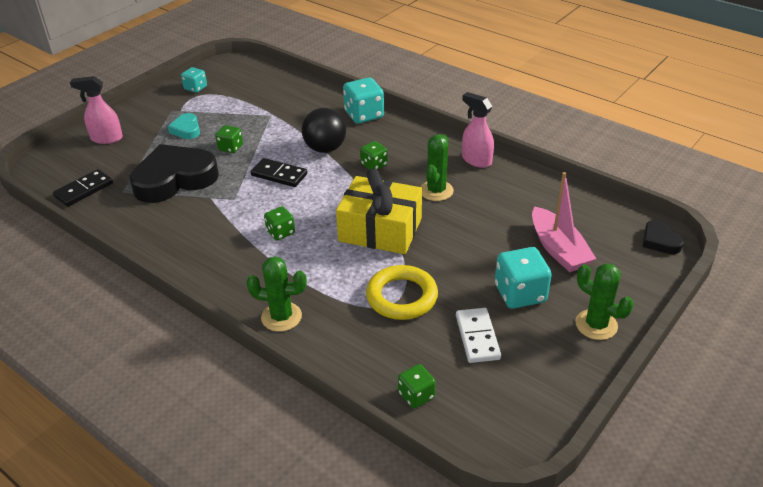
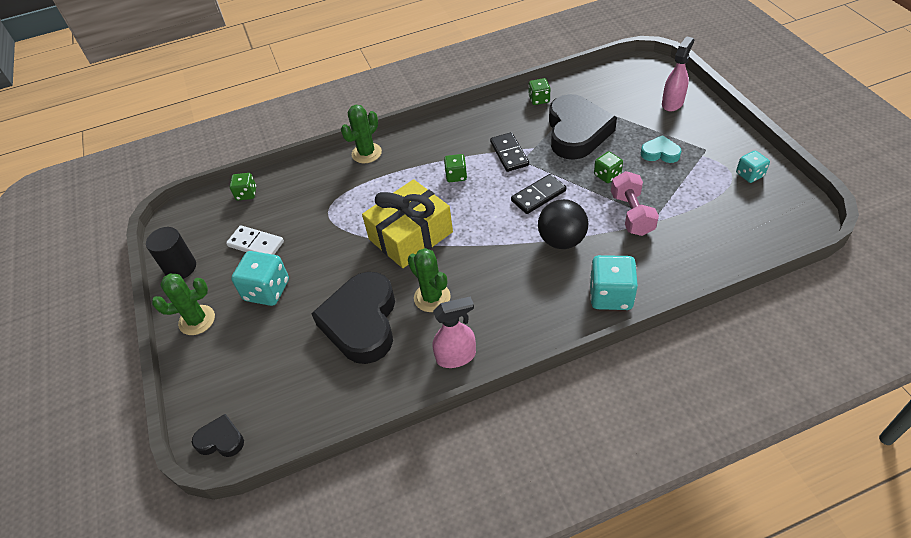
camera: 125 degrees right, 10 degrees up
(84, 190) = (594, 83): black domino -> black domino (509, 154)
(273, 125) = (632, 214): none -> pink dumbbell
(374, 165) = (507, 267): green dice -> green dice (539, 99)
(402, 297) = (328, 219): yellow ring -> none
(493, 217) = (361, 322): none -> black heart
(558, 249) = (284, 347): pink boat -> none
(560, 384) = (180, 268): none -> black cylinder

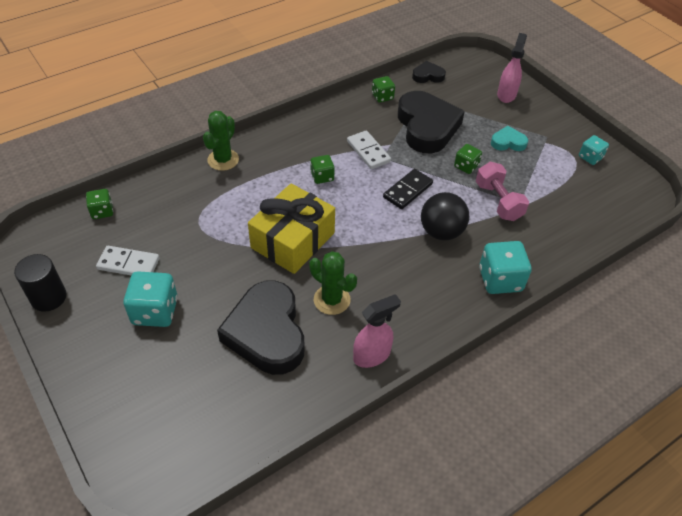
camera: 20 degrees left, 0 degrees up
(197, 320) = (84, 352): green cactus -> none
(221, 440) = (149, 474): black heart -> black heart (428, 76)
(509, 154) = (368, 151): black domino -> white domino

